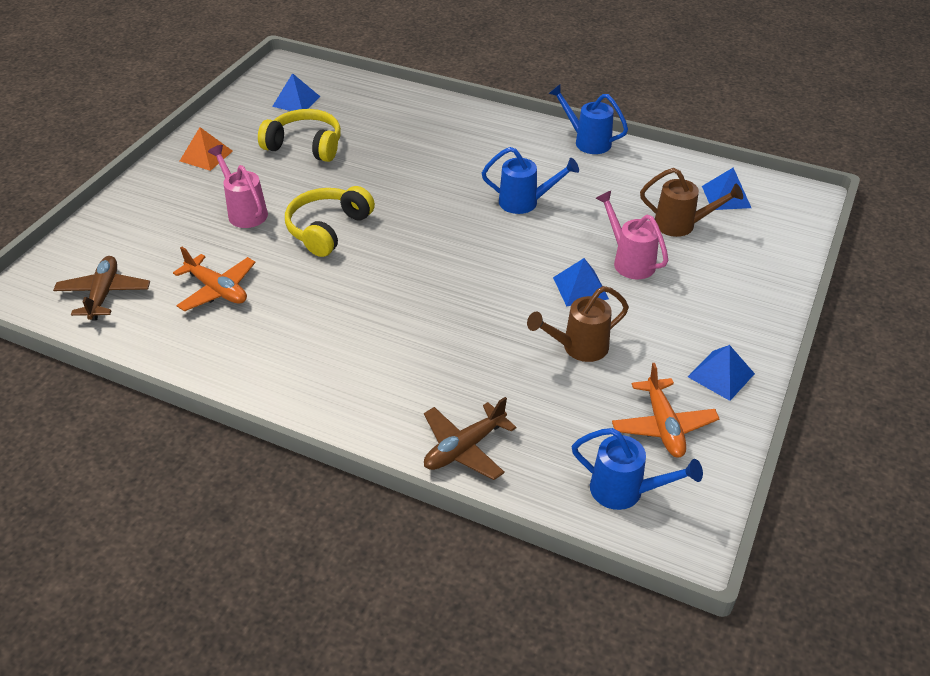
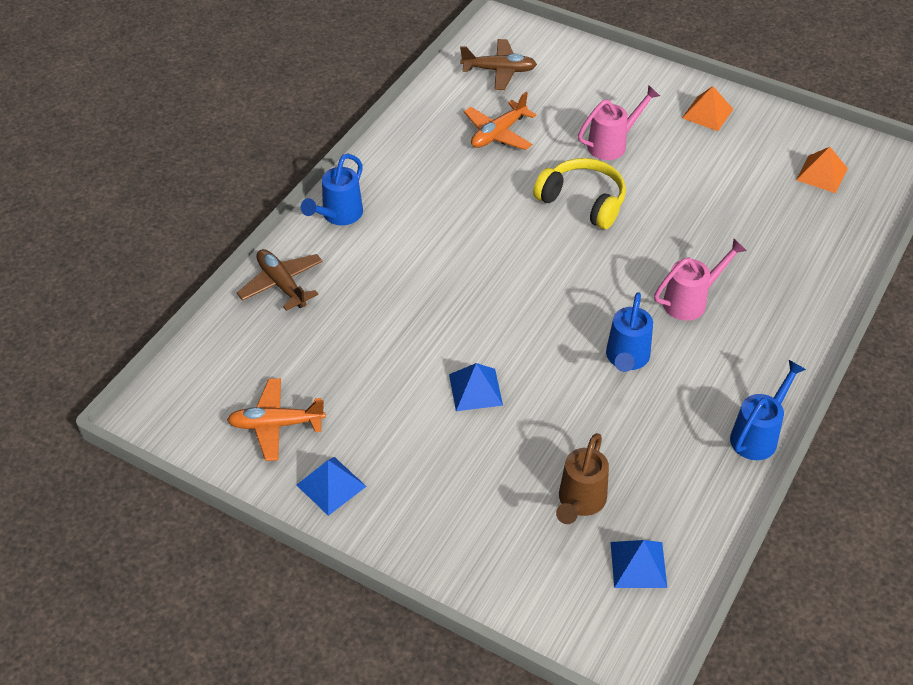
camera: 95 degrees right, 5 degrees up
(296, 101) = (822, 174): blue pyramid -> orange pyramid
(305, 146) = (730, 183): yellow headphones -> none
(578, 348) = (387, 376): brown watering can -> none
(625, 491) = (210, 384): blue watering can -> blue watering can (338, 215)
(629, 261) = (516, 439): pink watering can -> pink watering can (691, 301)

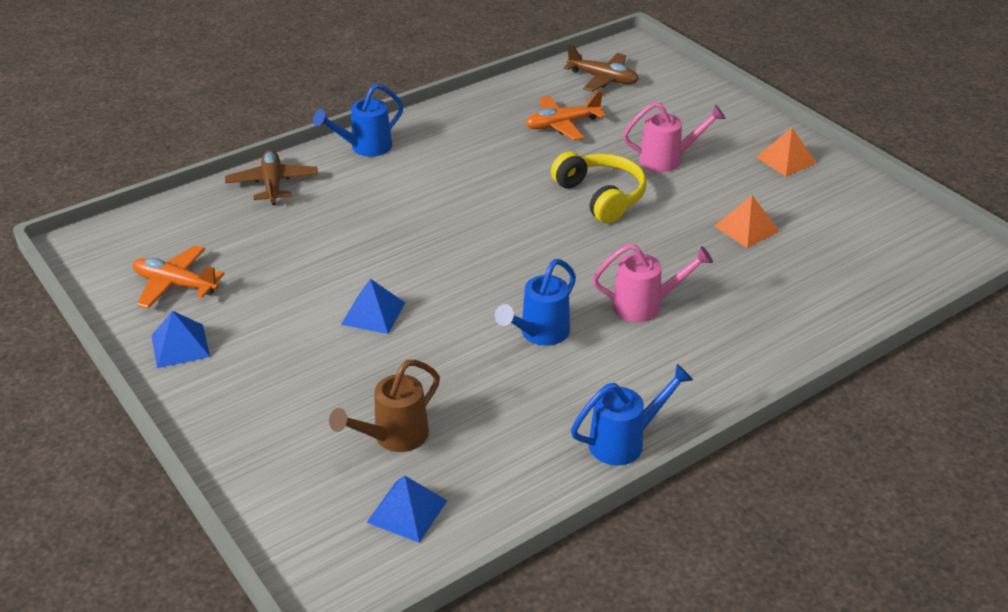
camera: 25 degrees right, 10 degrees down
(822, 174) = (873, 239): orange pyramid -> orange pyramid (746, 228)

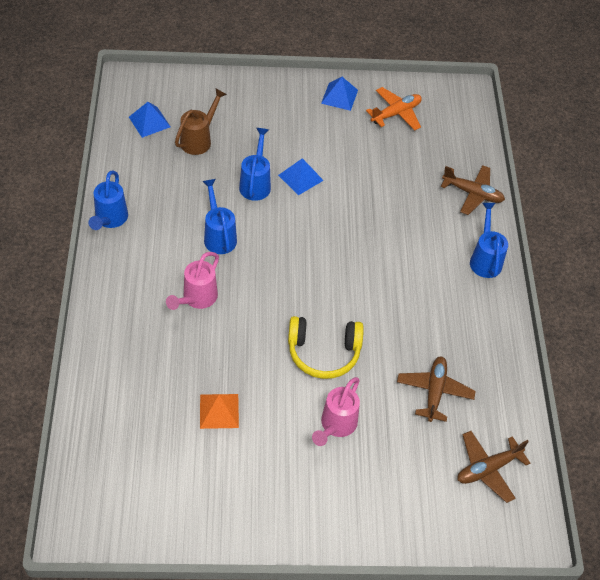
camera: 120 degrees right, 15 degrees up
(394, 437) = (199, 140): brown watering can -> brown watering can turned 45 degrees clockwise
(422, 345) = (256, 183): none -> blue watering can
(562, 125) = (434, 392): orange plane -> brown plane
(786, 160) = (274, 508): orange pyramid -> none

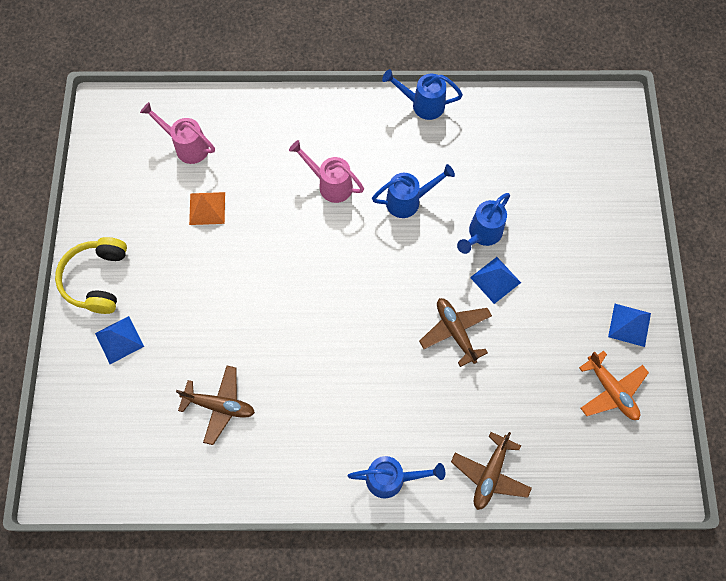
camera: 95 degrees right, 15 degrees up
(149, 122) = (558, 129): blue pyramid -> blue pyramid (119, 339)
(199, 140) = (538, 177): brown watering can -> none
(256, 183) = (482, 234): blue watering can -> blue watering can turned 120 degrees clockwise
(323, 352) = (268, 299): yellow headphones -> yellow headphones (97, 279)
(336, 425) = (186, 309): pink watering can -> pink watering can (187, 146)
(488, 469) = (130, 452): brown plane -> brown plane (455, 332)

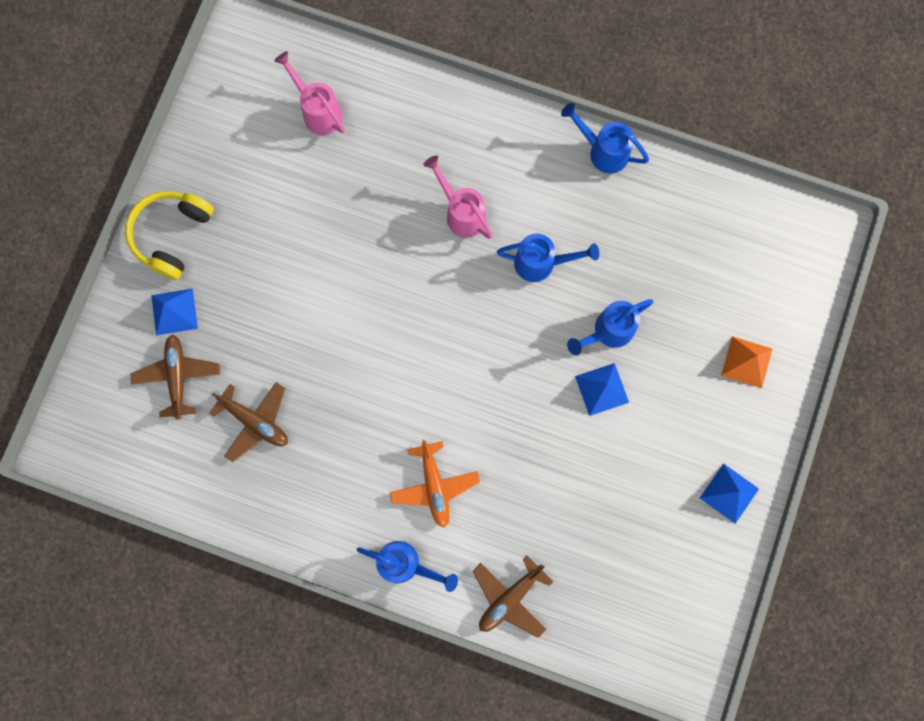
camera: 20 degrees right, 10 degrees up
(207, 208) = (316, 193): orange pyramid -> orange pyramid (746, 362)
(455, 332) = (534, 432): brown plane -> brown plane (178, 377)
(611, 391) = (677, 558): orange plane -> orange plane (434, 486)

